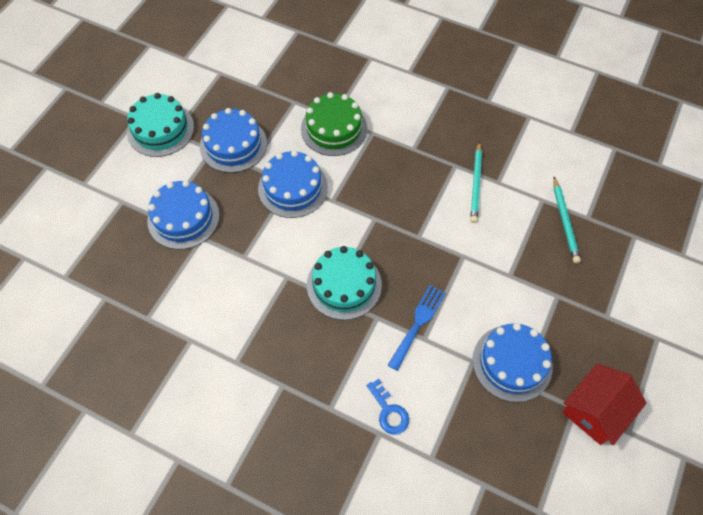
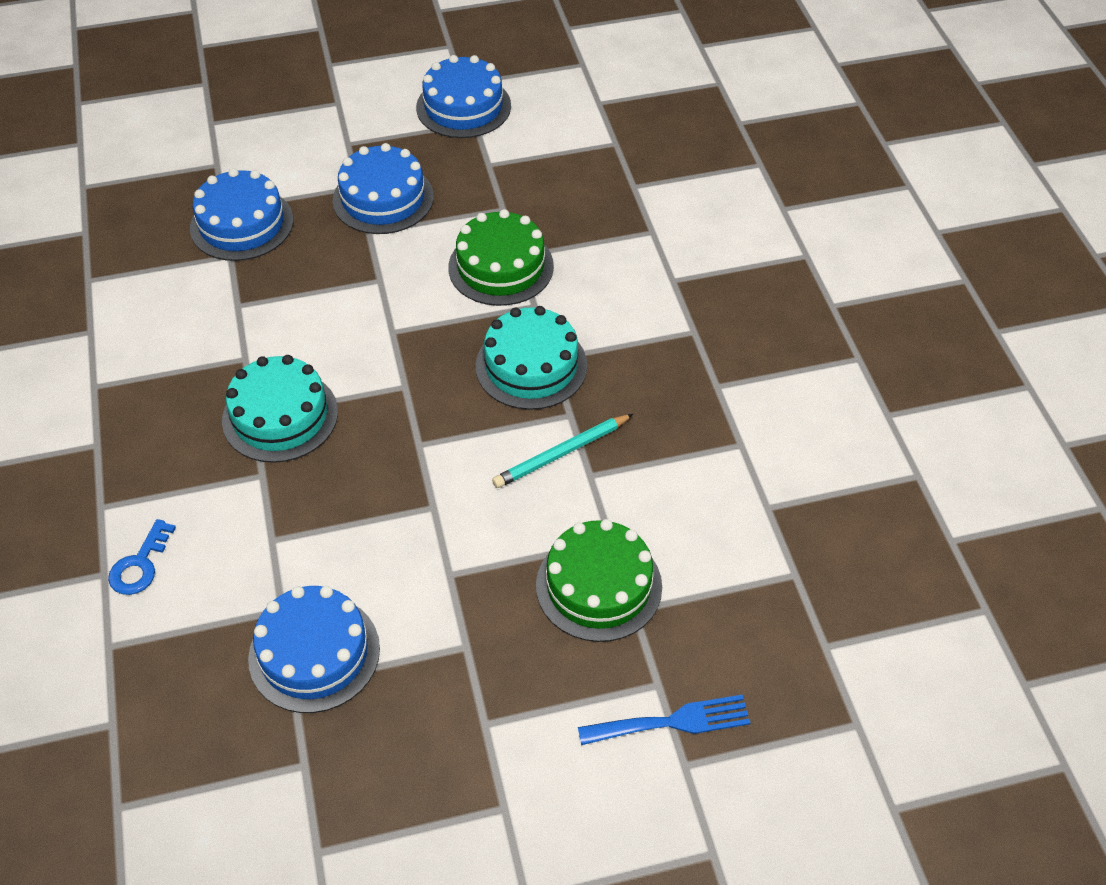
camera: 50 degrees right, 10 degrees down
(160, 129) = (342, 130): turquoise cake -> turquoise cake (531, 366)
(293, 188) = (374, 285): blue cake -> blue cake (463, 107)
(418, 323) = (288, 520): blue fork -> blue fork (672, 722)
(564, 221) = (599, 586): turquoise pencil -> green cake
(595, 410) = (318, 791): red house -> none

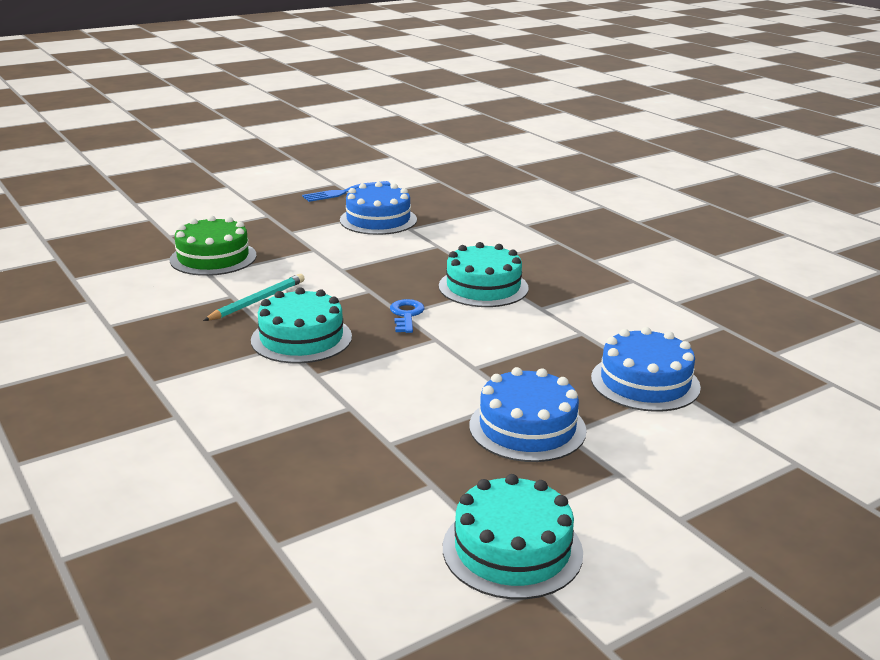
camera: 160 degrees right, 25 degrees down
(140, 565) = (508, 229): blue key -> blue key (406, 315)
(463, 107) = (512, 549): blue cake -> turquoise cake
(501, 267) = (363, 395): green cake -> none
(672, 722) = (158, 227): blue fork -> blue fork (343, 192)

